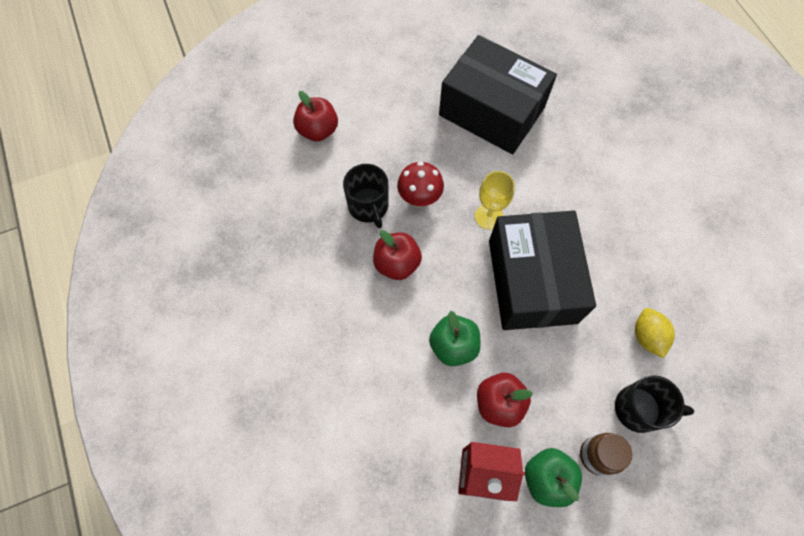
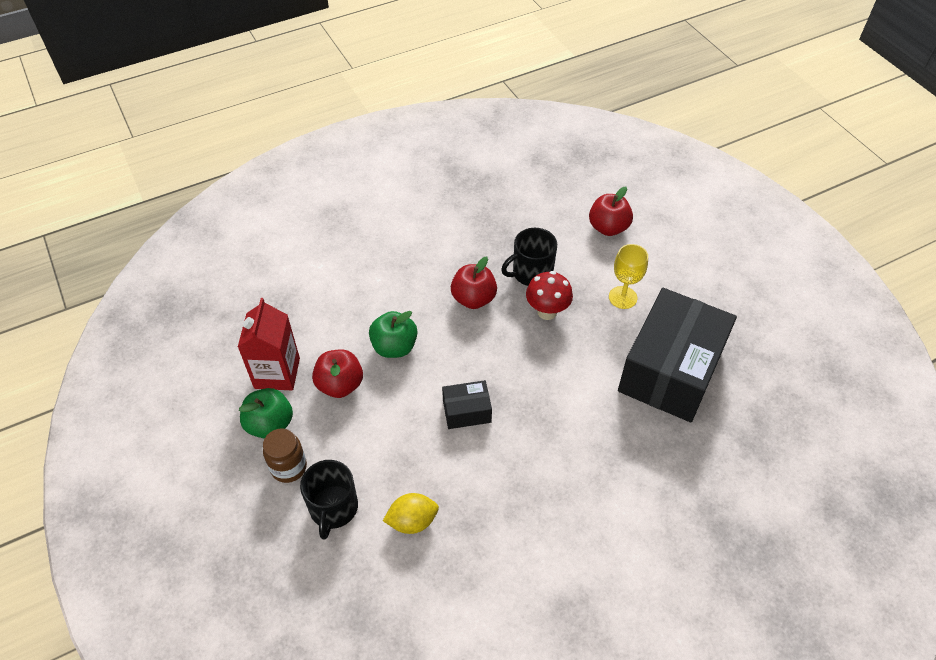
camera: 85 degrees right, 15 degrees down
(488, 216) = (536, 371): yellow goblet -> yellow goblet (622, 297)
(532, 281) = (466, 411): black box -> black box, size x0.43

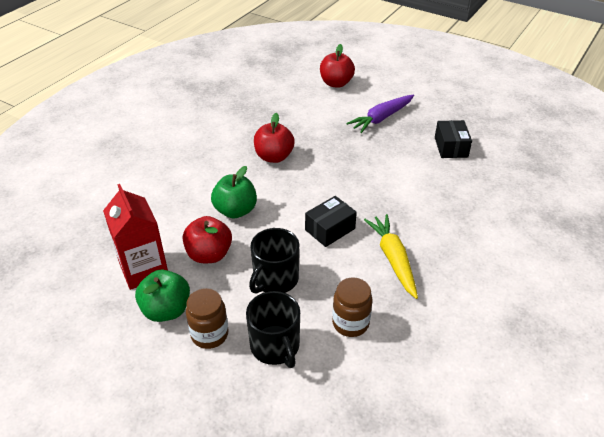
camera: 30 degrees left, 10 degrees down
(412, 521) = (350, 323): yellow lemon -> brown jar
(502, 475) = (393, 259): none -> yellow carrot
(531, 273) = (304, 126): black mug -> black mug (275, 279)
(547, 312) = (336, 145): red mushroom -> none
(622, 297) = (381, 118): yellow goblet -> purple carrot
(670, 370) = (451, 147): black box -> black box, size x0.43

